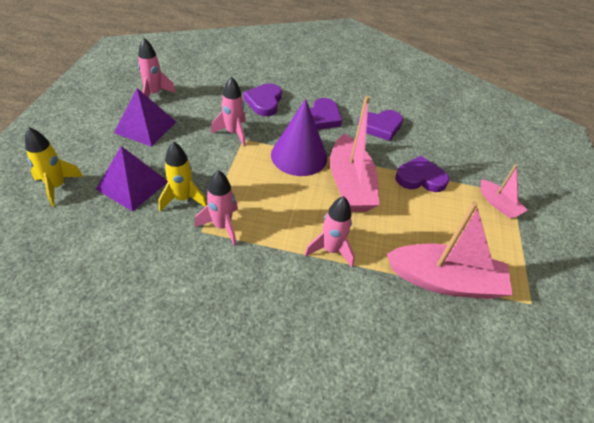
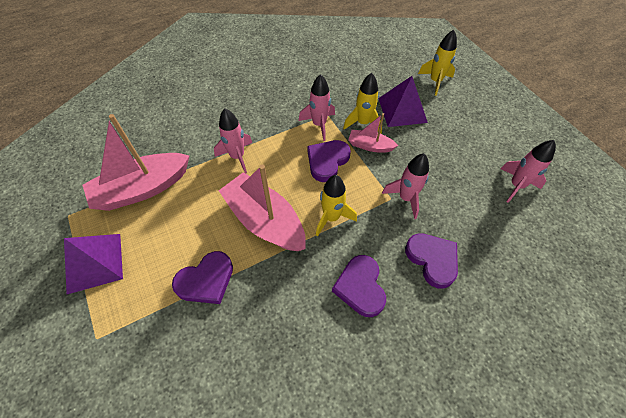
camera: 145 degrees right, 10 degrees up
(145, 127) = (466, 151): purple pyramid -> purple pyramid (94, 262)
(299, 156) = (331, 218): purple cone -> yellow rocket
(380, 127) = (292, 330): purple heart -> purple heart (327, 161)
(498, 204) = (111, 307): pink boat -> pink boat (370, 146)

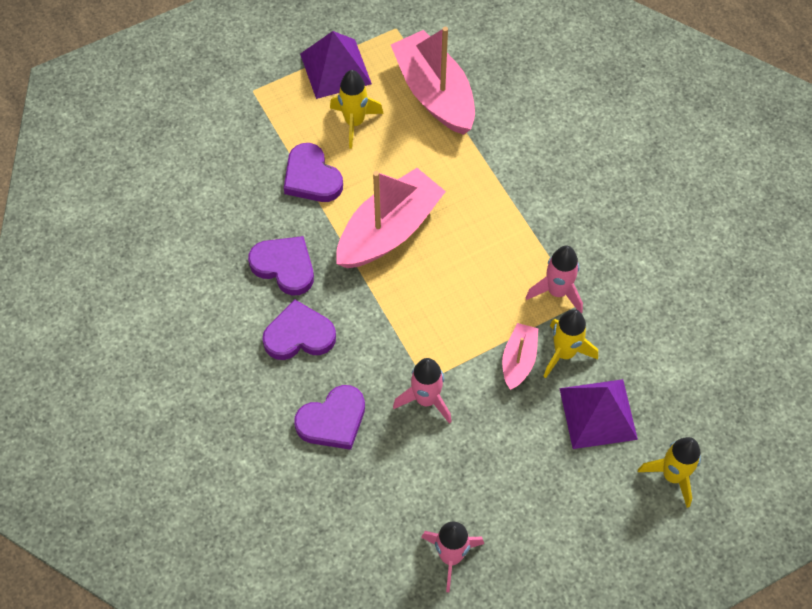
camera: 90 degrees right, 5 degrees up
(237, 157) = (490, 191): pink rocket -> none
(327, 161) = (487, 302): purple heart -> purple heart (284, 266)
(331, 218) = (394, 306): yellow rocket -> yellow rocket (354, 122)

